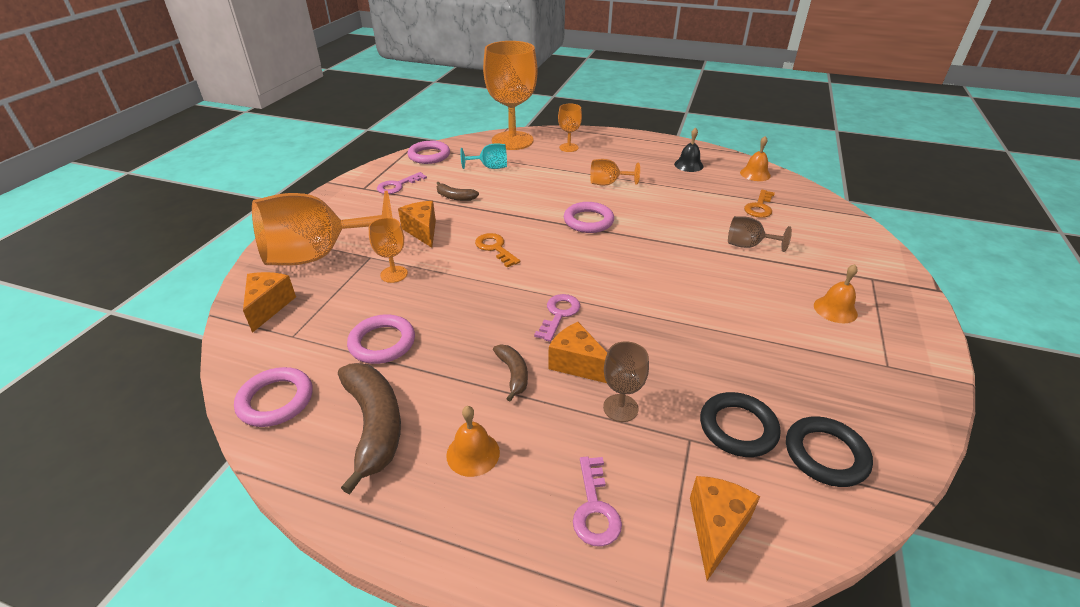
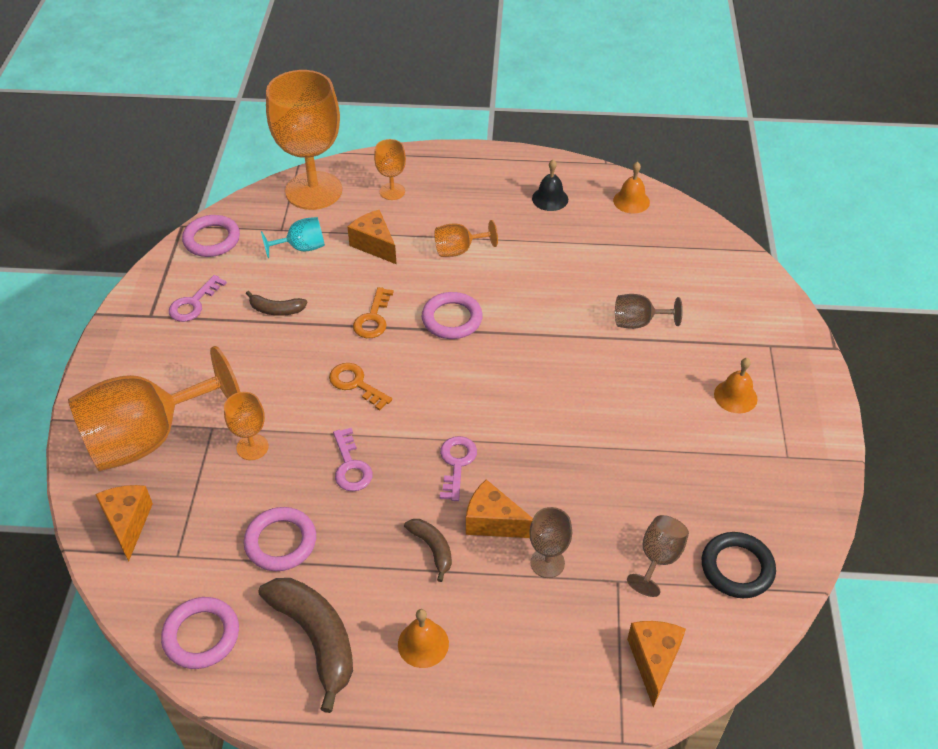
camera: 15 degrees left, 10 degrees up
(422, 231) = (258, 375): orange cheese -> orange cheese (374, 245)
(595, 509) = (549, 669): pink key -> pink key (351, 466)
(738, 428) = (658, 558): black ring -> brown goblet
(759, 207) = (643, 258): orange key -> orange key (373, 319)

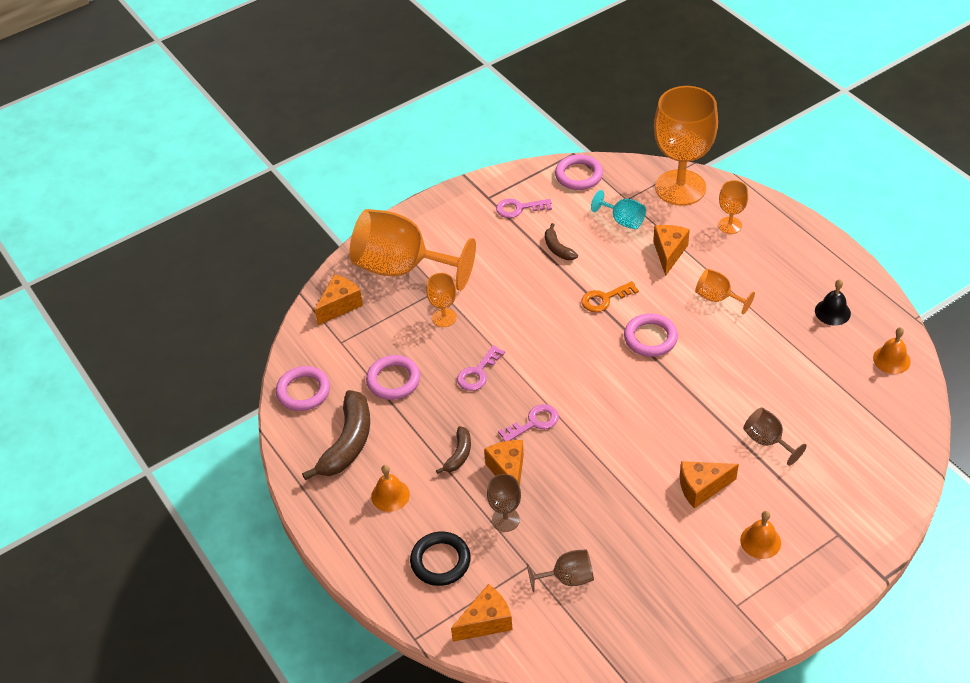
camera: 55 degrees right, 0 degrees up
(355, 384) = (542, 329): orange key -> none
(646, 396) = (701, 488): none -> orange cheese
(737, 568) = (604, 628): black ring -> black ring (440, 561)

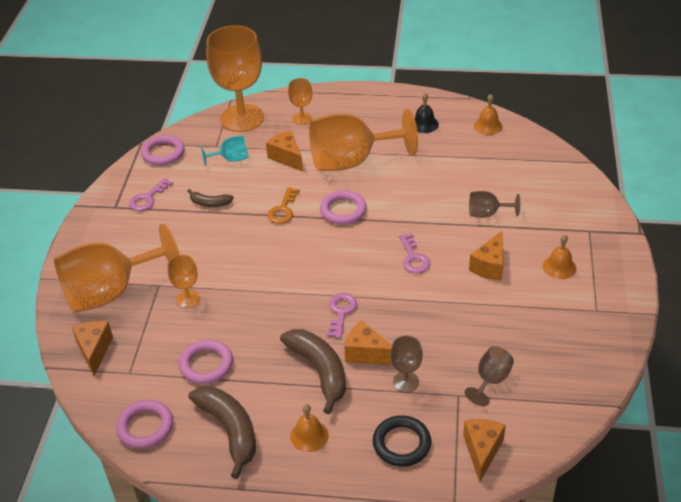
camera: 50 degrees left, 5 degrees down
(459, 454) = (319, 371): brown banana -> brown banana, size x1.91
(478, 373) = (261, 313): pink key -> pink key (414, 258)
(718, 298) = (351, 161): orange goblet -> orange goblet, size x2.21

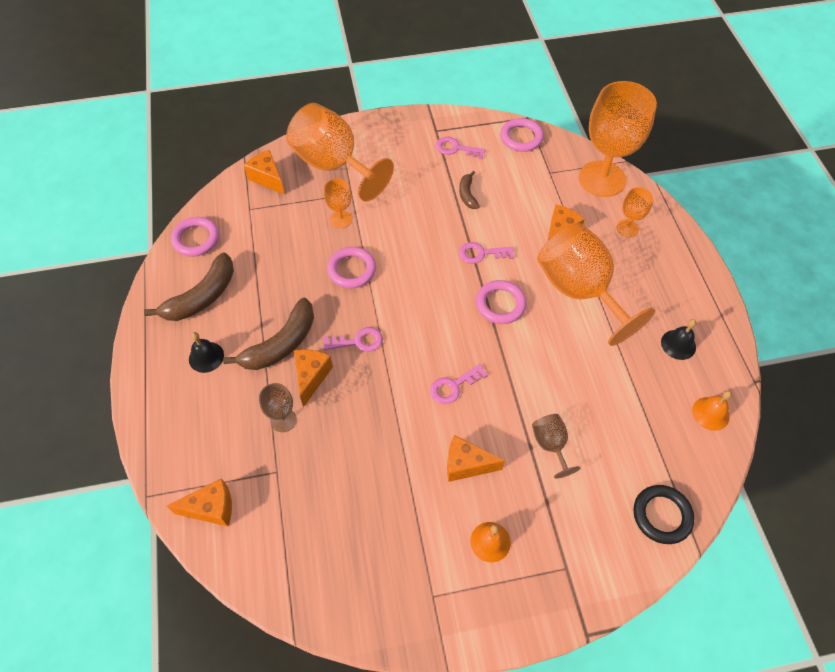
camera: 70 degrees right, 15 degrees up
(94, 350) = (267, 178): orange cheese -> orange cheese turned 105 degrees counterclockwise
(206, 364) = (269, 257): pink ring -> pink ring (352, 270)
(231, 159) = (536, 190): turquoise goblet -> none
(283, 210) = (481, 253): orange key -> pink key
(309, 435) = (206, 357): orange bell -> black bell
(401, 443) = (209, 434): black ring -> black ring (662, 515)
(491, 380) = (302, 499): brown goblet -> none

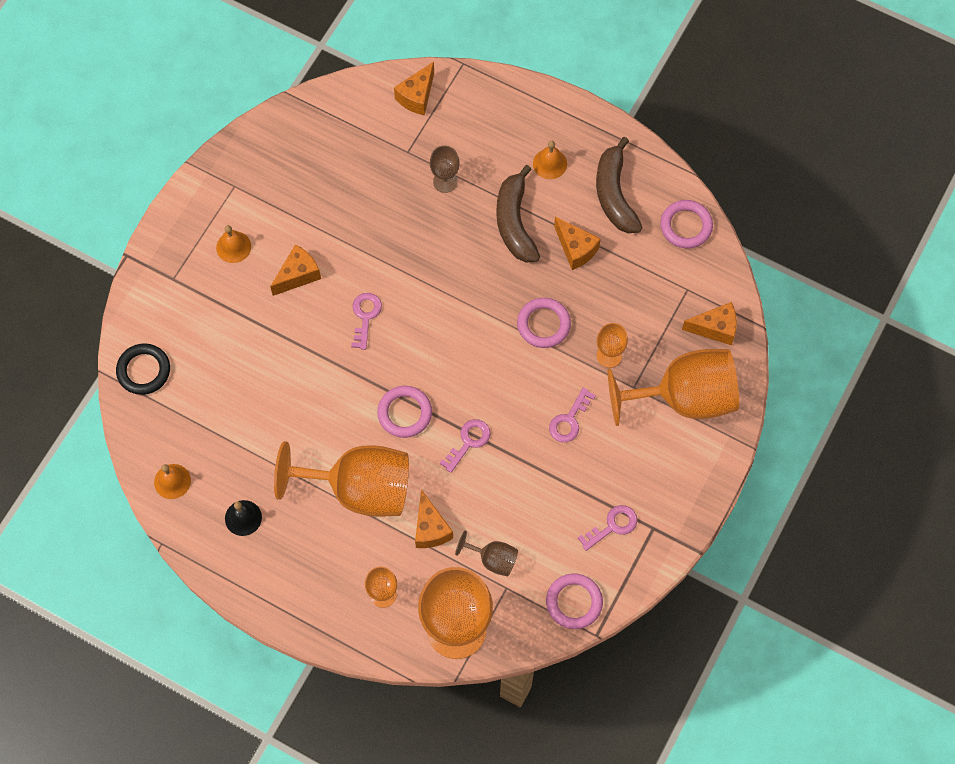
camera: 130 degrees right, 10 degrees up
(206, 357) = (550, 163): black bell -> orange bell
(311, 377) = (465, 224): orange cheese -> orange cheese (575, 249)
(358, 341) = (467, 279): pink key -> pink key (569, 420)
(467, 194) = (545, 487): brown banana -> none
(550, 445) = (258, 344): brown goblet -> brown goblet (493, 559)

